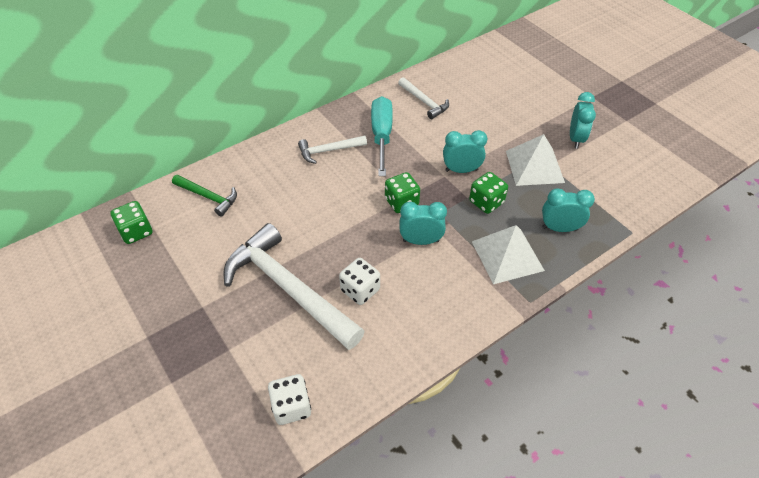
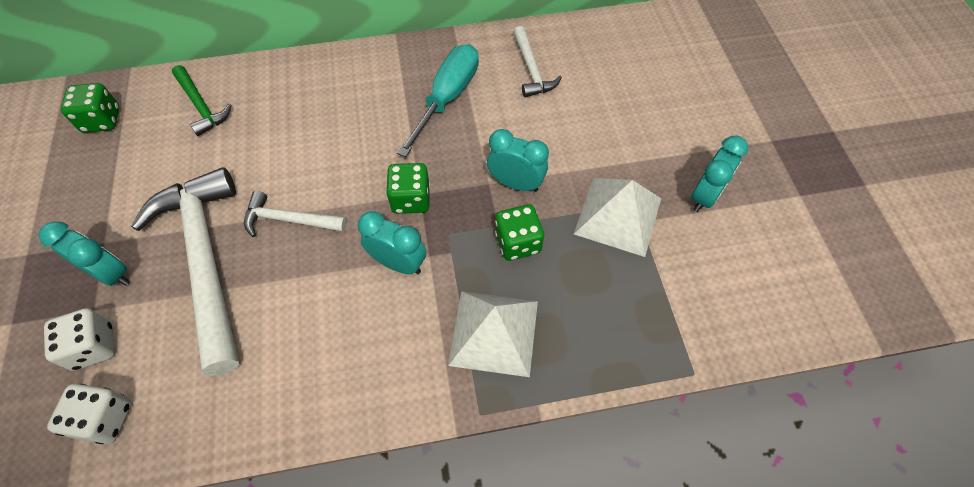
camera: 25 degrees right, 10 degrees up
(328, 150) = (371, 95): white hammer -> white hammer (289, 220)
(360, 290) = (282, 299): white dice -> white dice (94, 347)
(559, 228) = (592, 323): turquoise clock -> turquoise clock (111, 274)

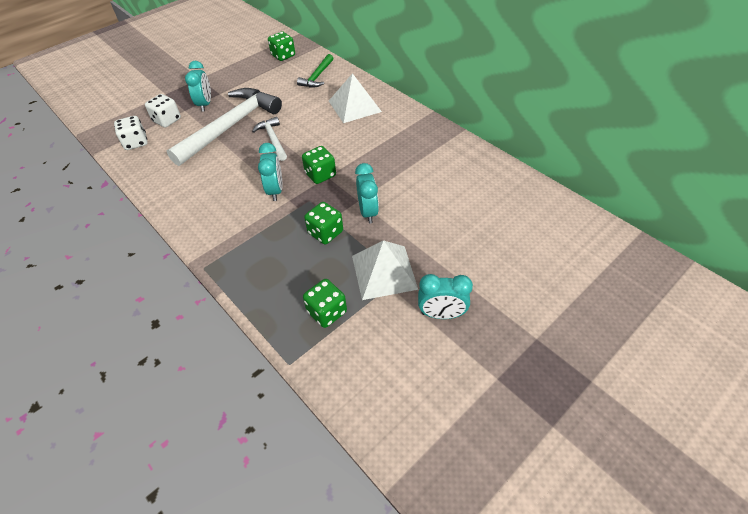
camera: 60 degrees right, 10 degrees down
(447, 98) = (405, 154): turquoise screwdriver -> none
(494, 332) = (257, 250): white pyramid -> white pyramid (354, 106)
(531, 70) = (466, 178): white hammer -> none
(642, 300) = (327, 312): none -> green dice

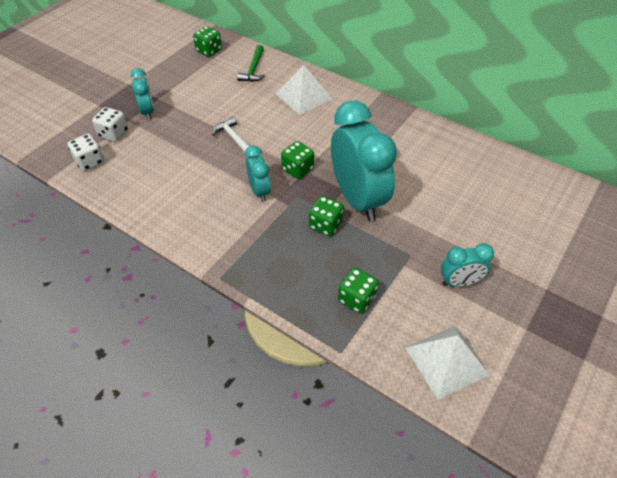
camera: 15 degrees left, 0 degrees up
(231, 126) = (186, 132): white hammer -> none
(368, 212) = (358, 199): turquoise clock -> turquoise clock, size x2.04
(384, 272) = (394, 253): white pyramid -> white pyramid (446, 361)

